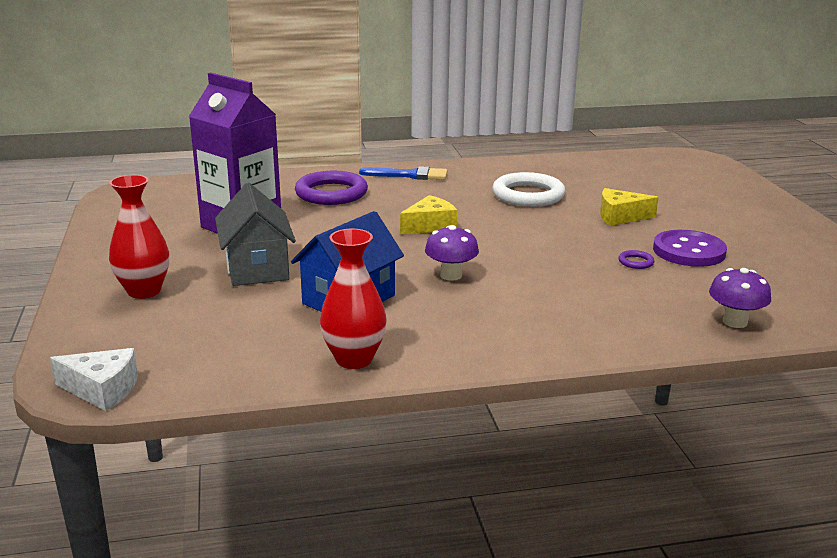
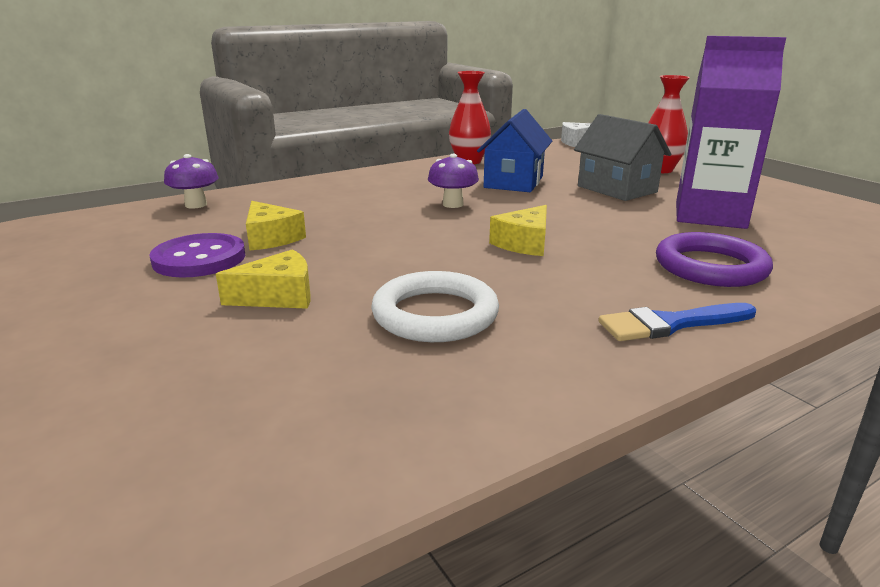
camera: 160 degrees right, 0 degrees up
(636, 262) = (271, 238): purple ring -> yellow cheese

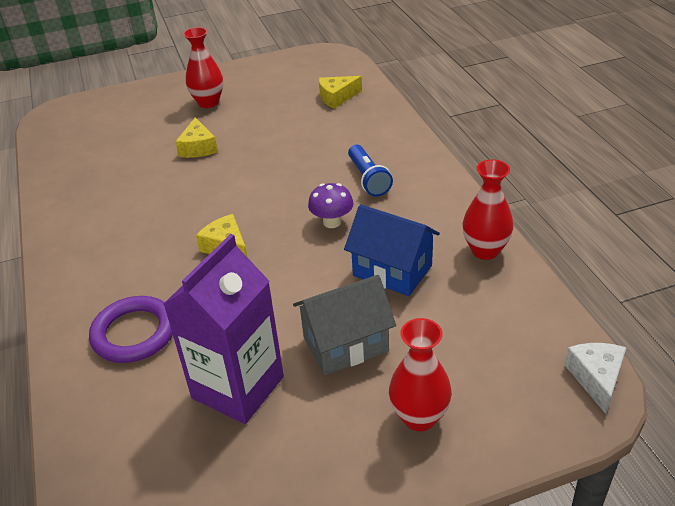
camera: 105 degrees right, 15 degrees up
(101, 313) = (208, 102): none -> red vase
(196, 205) = (371, 106): purple mushroom -> none
(199, 259) = (264, 119): purple button -> none
(271, 238) = (288, 140): yellow cheese -> yellow cheese (337, 97)
(368, 197) = (368, 179): none -> blue flashlight
(435, 314) = (146, 196): white ring -> none
(671, 324) = (78, 281): blue brush -> none

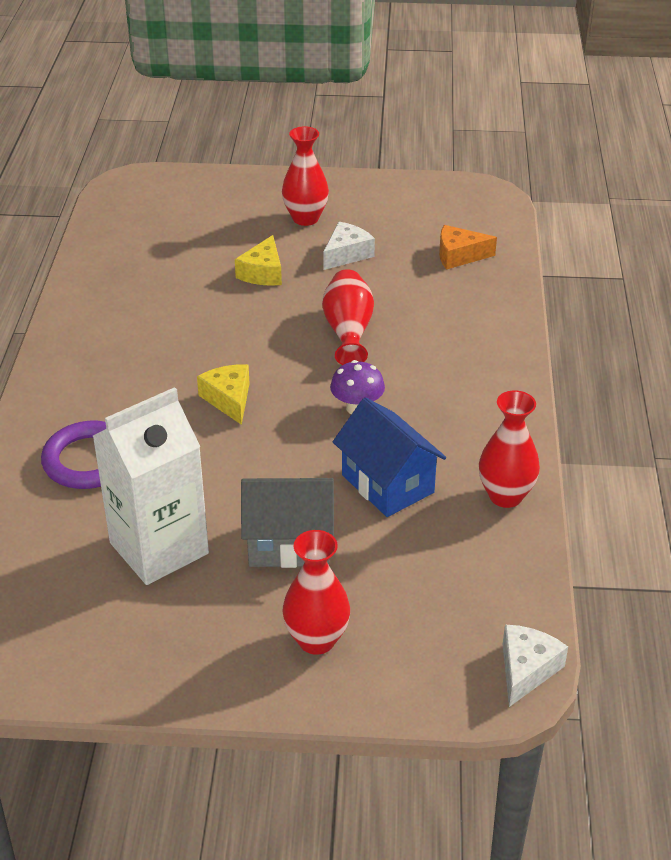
camera: 20 degrees right, 0 degrees up
(238, 387) = (159, 548): purple carton -> white carton
(254, 118) = (347, 254): none -> white cheese
(289, 170) = (348, 331): none -> red vase
(337, 97) = (459, 256): yellow cheese -> orange cheese
(368, 179) = (429, 370): blue flashlight -> none

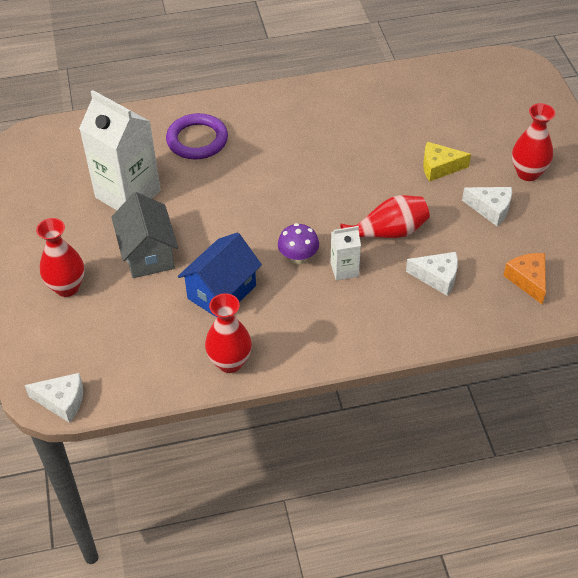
camera: 75 degrees right, 10 degrees up
(229, 399) = (282, 188): yellow cheese -> none
(392, 376) = (344, 269): none -> white carton
(431, 312) = (437, 277): none -> white cheese

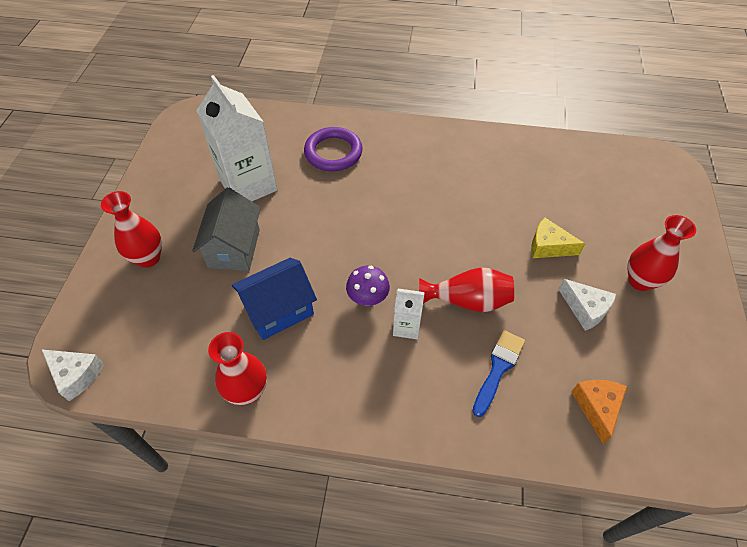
camera: 20 degrees right, 5 degrees up
(437, 277) = (498, 368): white cheese -> blue brush

